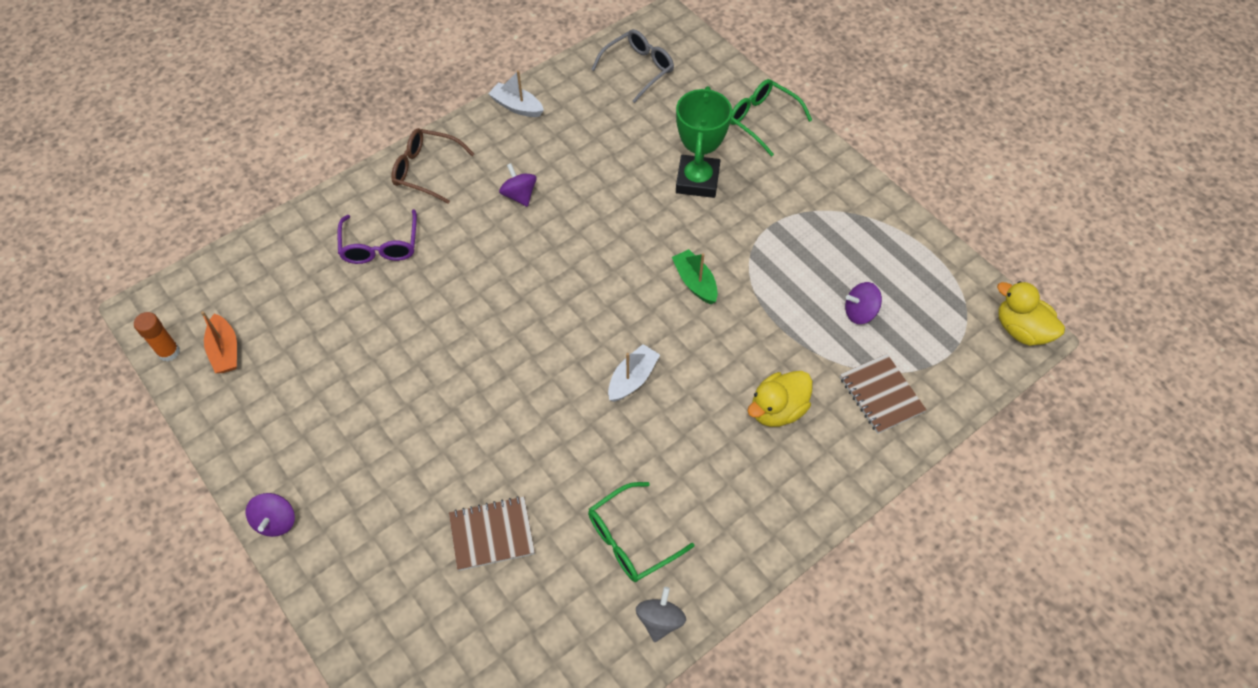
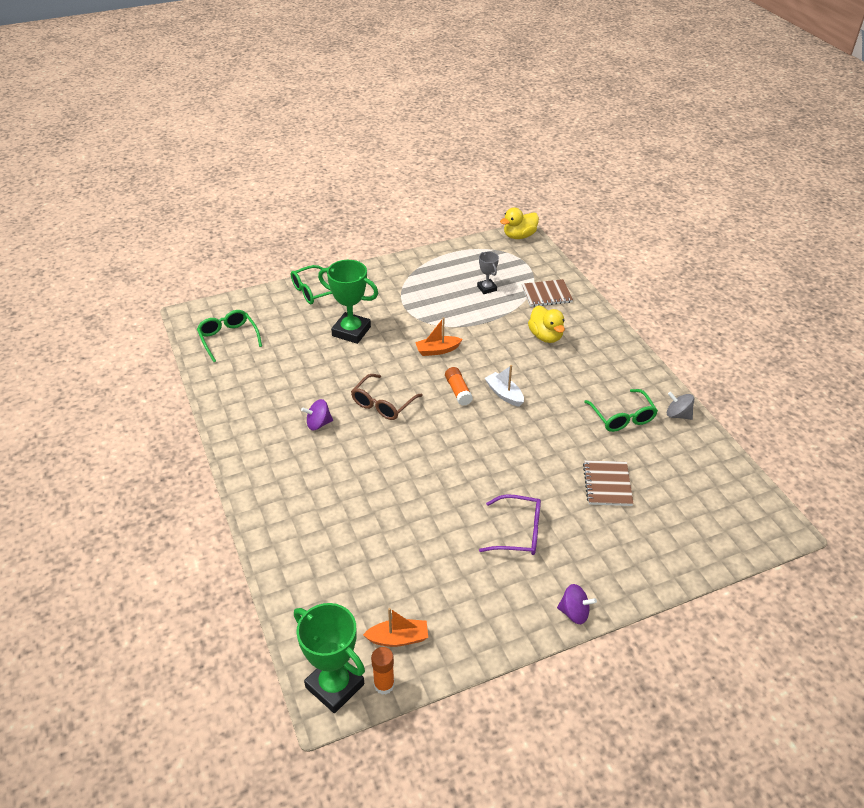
camera: 75 degrees left, 15 degrees down
(166, 310) = (334, 686): none -> green trophy
(380, 245) = (329, 516): purple glasses -> purple glasses (518, 532)
(426, 170) = (263, 475): brown glasses -> brown glasses (383, 404)
(517, 106) = (225, 410): white boat -> none
(621, 323) = (458, 391): none -> orange glue stick
(638, 69) = (228, 338): grey glasses -> green glasses
(695, 282) = (437, 350): green boat -> orange boat
(860, 312) = (487, 288): purple spinning top -> grey trophy

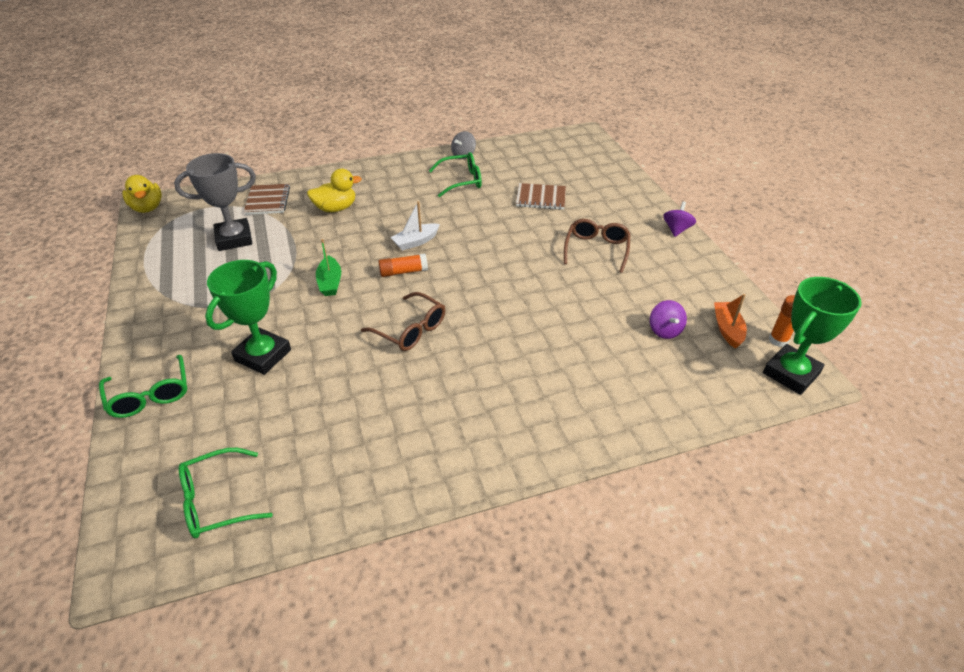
camera: 85 degrees left, 0 degrees up
(318, 424) = (434, 388): purple spinning top -> purple spinning top (665, 330)
(437, 350) = (330, 282): orange boat -> green boat
(487, 288) = (234, 239): grey trophy -> grey trophy, size x1.84
(518, 532) = (596, 250): purple glasses -> brown glasses

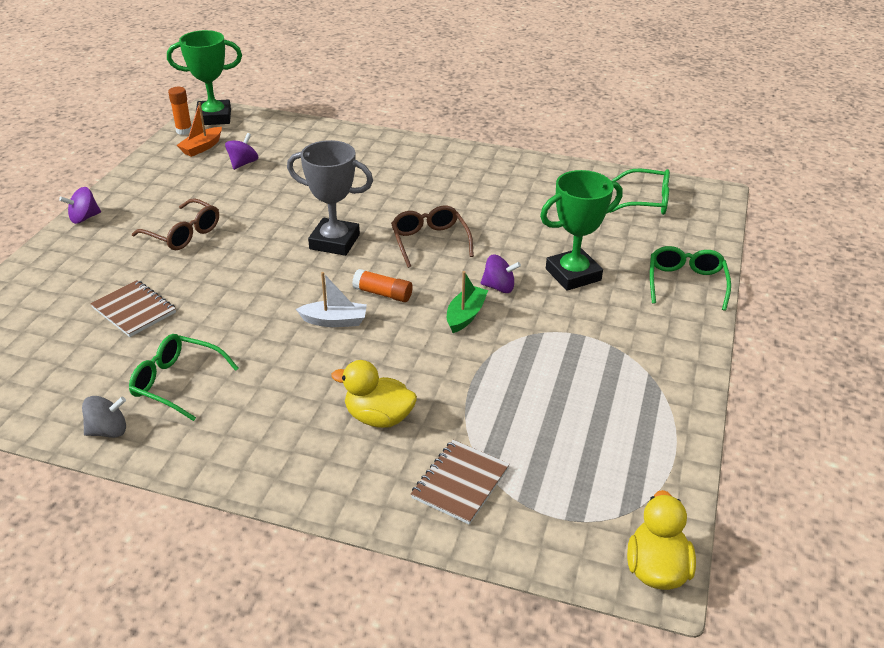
camera: 145 degrees left, 5 degrees down
(234, 239) = (542, 430): grey trophy -> grey trophy (334, 242)
(320, 315) = (499, 287): none -> purple spinning top
(596, 250) = (183, 233): brown glasses -> brown glasses turned 105 degrees counterclockwise

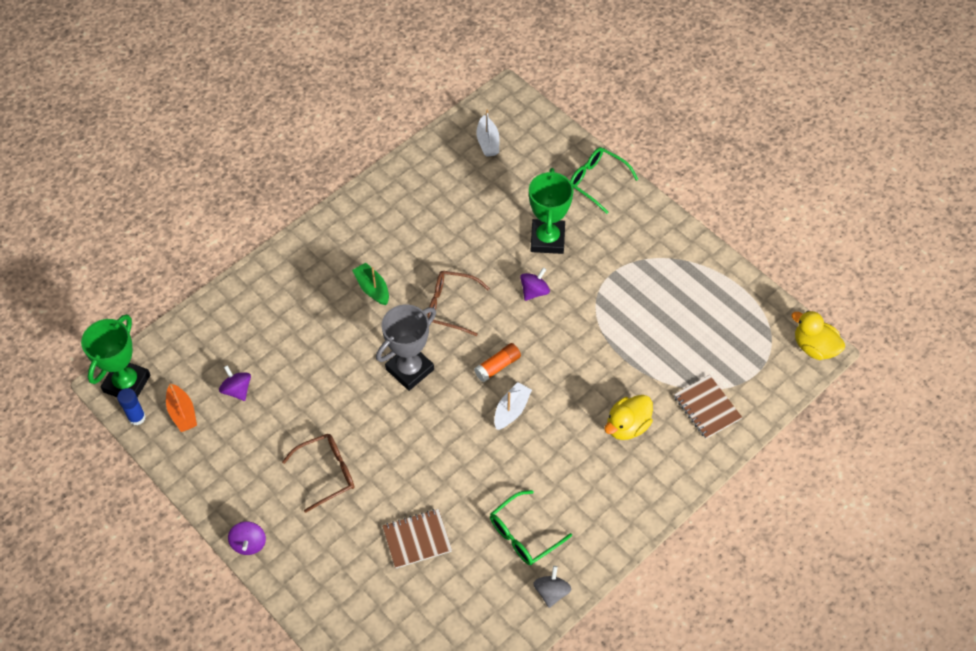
camera: 60 degrees left, 20 degrees up
(184, 131) = (137, 417): orange glue stick -> blue glue stick
(465, 315) = (553, 327): green boat -> green boat (372, 288)
(646, 201) = (488, 142): green glasses -> white boat

